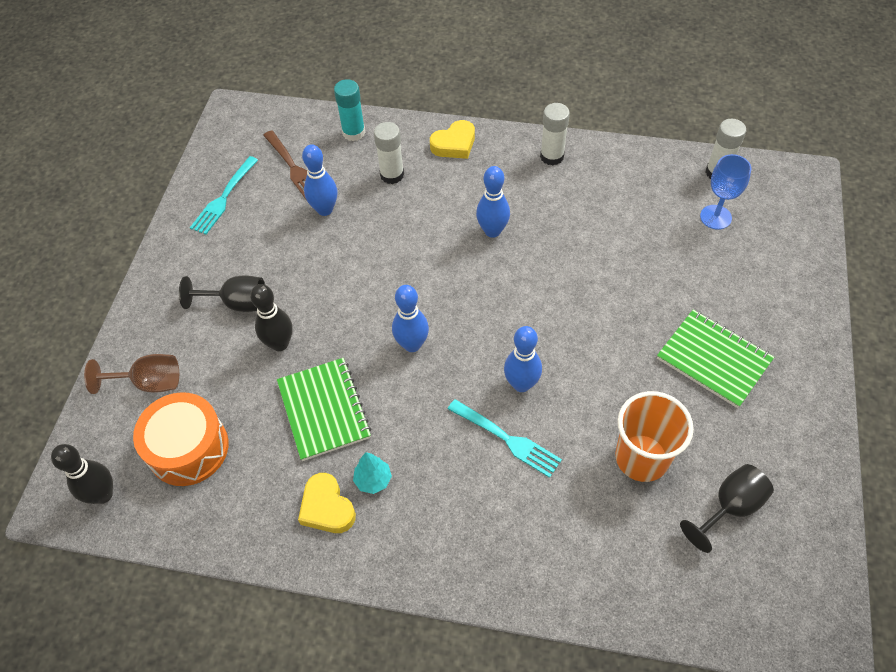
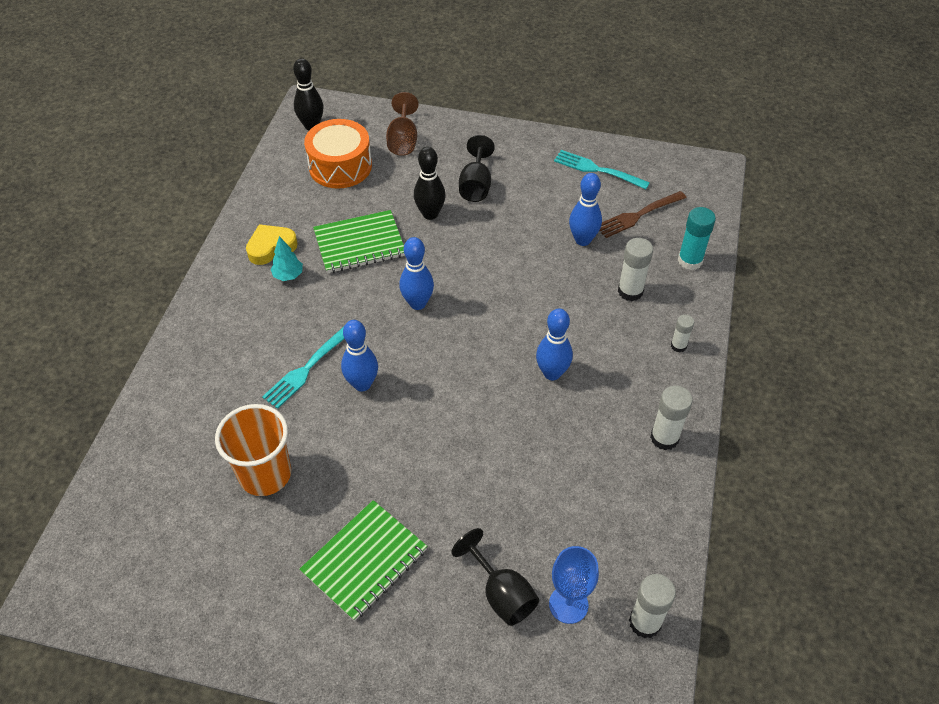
camera: 90 degrees right, 5 degrees down
(454, 144) = (678, 346): yellow heart -> white glue stick
(730, 507) = (197, 542): black goblet -> black goblet (501, 593)

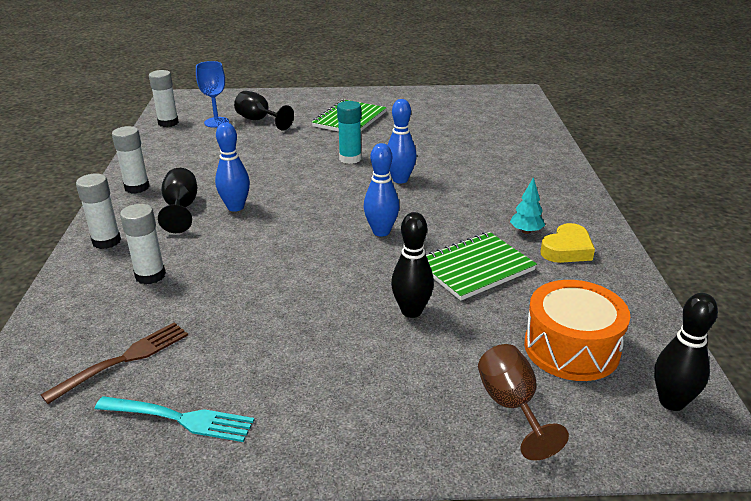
camera: 165 degrees right, 20 degrees down
(265, 474) = (439, 136): orange cup -> none
(307, 368) = (452, 181): turquoise fork -> none
(476, 185) = (366, 358): black goblet -> black goblet (181, 209)
(582, 240) = (205, 316): blue bowling pin -> none
(678, 346) = (106, 241): white glue stick -> white glue stick, size x1.67
(690, 260) = (66, 317): turquoise glue stick -> turquoise glue stick (350, 159)

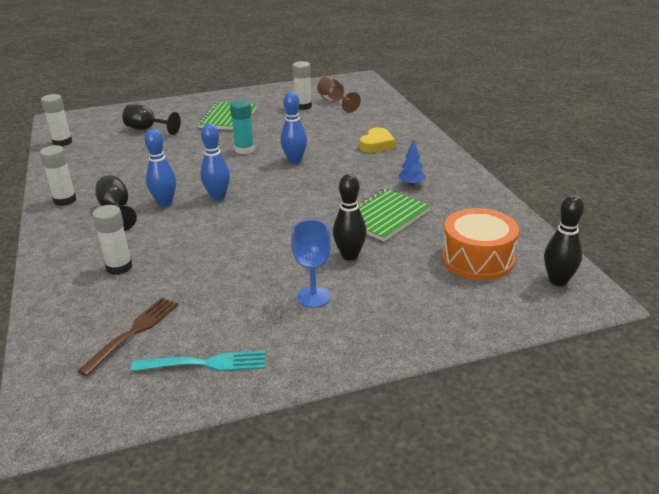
camera: 15 degrees left, 0 degrees up
(106, 241) = (63, 247): white glue stick -> white glue stick (303, 106)
(216, 122) = (108, 136): blue goblet -> blue goblet (313, 297)
(381, 232) = (298, 202): blue bowling pin -> blue bowling pin (218, 197)
(512, 406) = (452, 305): brown goblet -> brown goblet (335, 102)
(526, 231) = (411, 184): turquoise tree -> blue tree
(567, 249) = (447, 192): yellow heart -> yellow heart (376, 144)

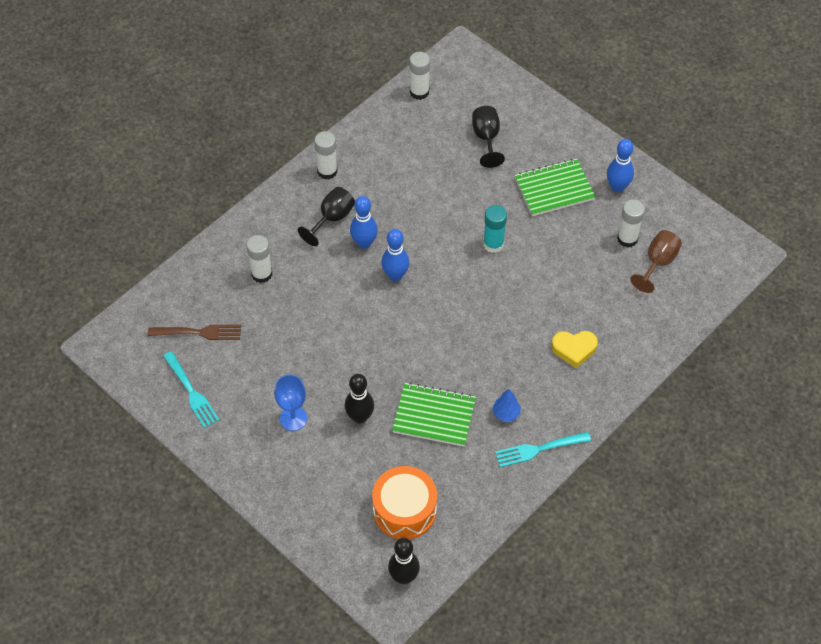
camera: 60 degrees right, 25 degrees up
(294, 160) = (497, 296): blue bowling pin -> blue bowling pin (617, 187)
(458, 179) = (539, 449): none -> turquoise fork

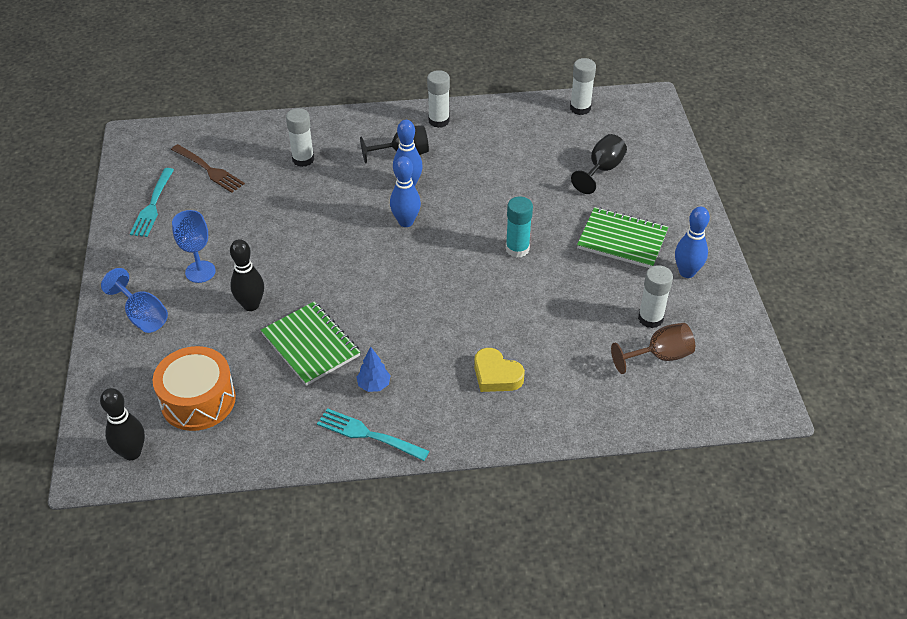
camera: 40 degrees right, 10 degrees down
(292, 481) = (142, 316): none -> blue goblet

